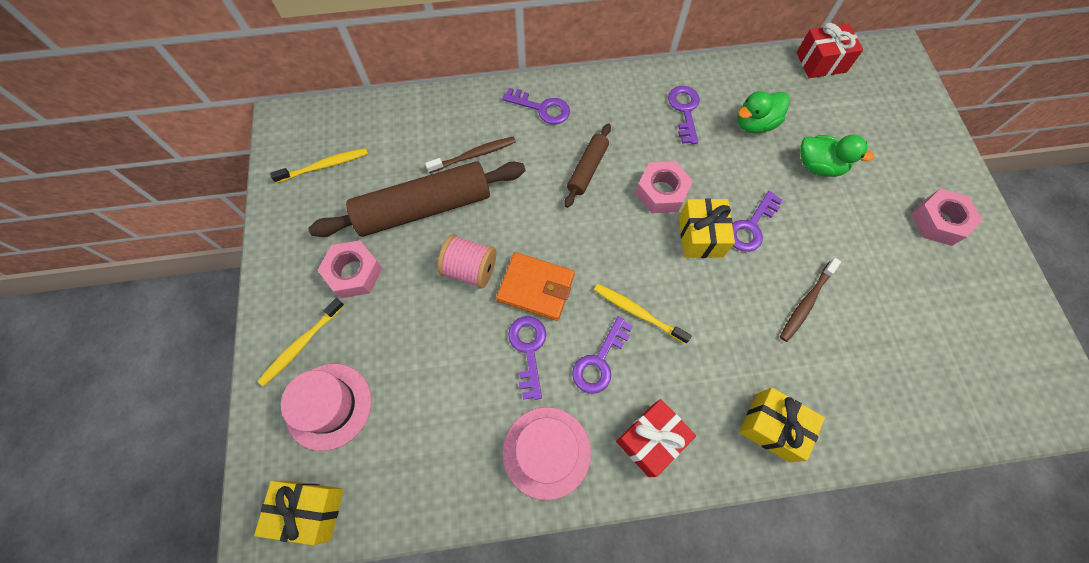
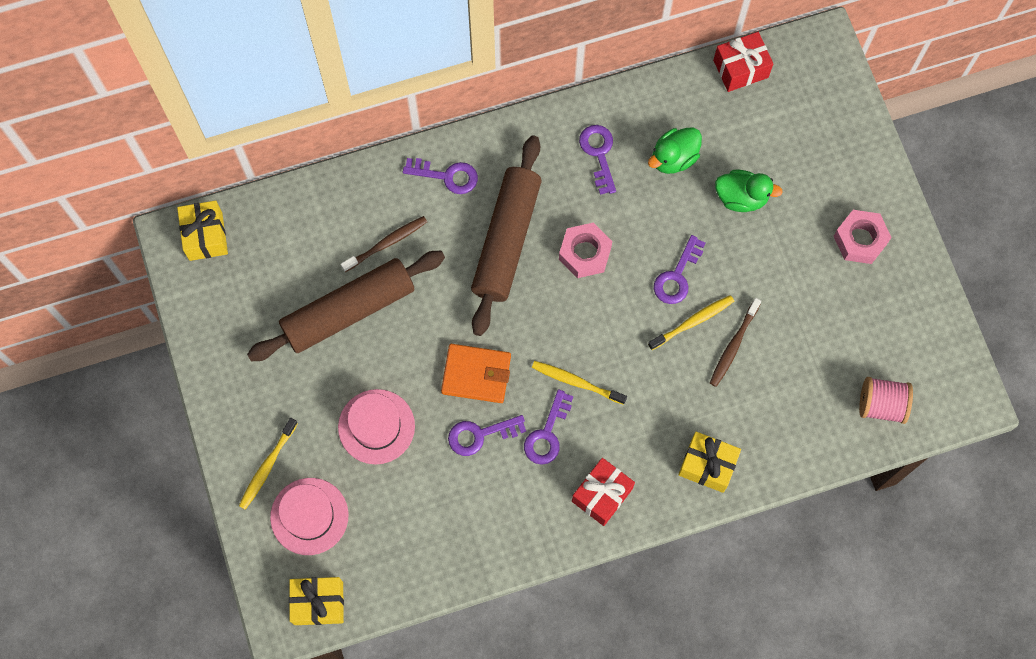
camera: 10 degrees left, 5 degrees up
(324, 166) = (234, 281): yellow toothbrush -> yellow toothbrush (693, 322)
(354, 273) = (297, 390): pink nut -> none
(470, 269) = (409, 367): pink spool -> pink spool (881, 405)
(528, 350) = (480, 435): purple key -> purple key turned 90 degrees counterclockwise
(546, 452) = (512, 521): pink hat -> pink hat (376, 426)
(587, 169) = (506, 240): brown rolling pin -> brown rolling pin, size x1.97
(700, 236) = (628, 295): yellow gift -> yellow gift (205, 236)

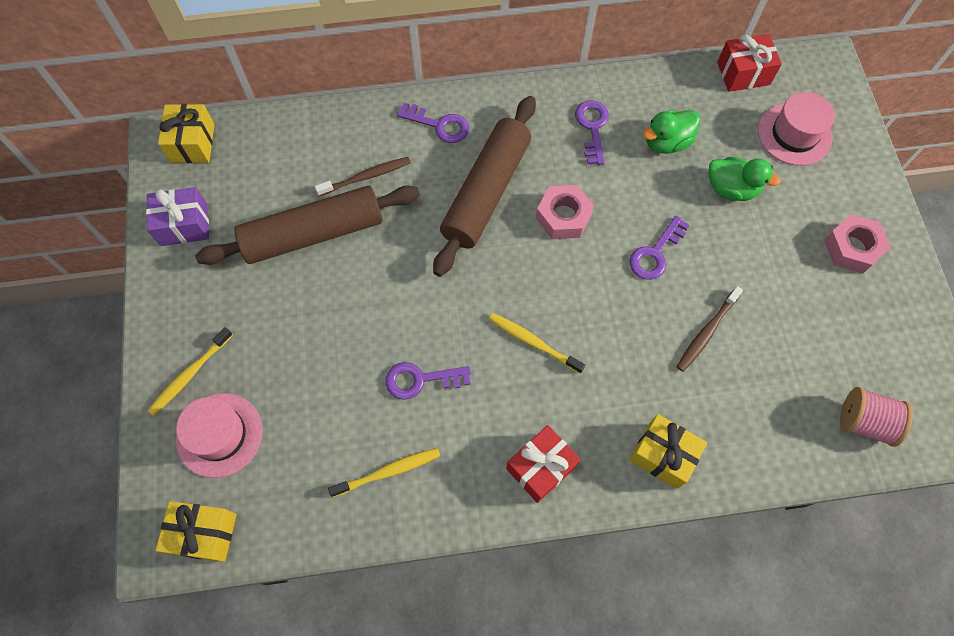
camera: 10 degrees right, 5 degrees down
(221, 323) = (184, 225): none -> purple gift
(376, 426) = (313, 352): pink hat -> pink hat (794, 134)
(476, 374) = (429, 317): orange wallet -> none
(547, 434) = (492, 391): purple key -> none
(693, 322) = (666, 301): yellow toothbrush -> yellow toothbrush (388, 471)

